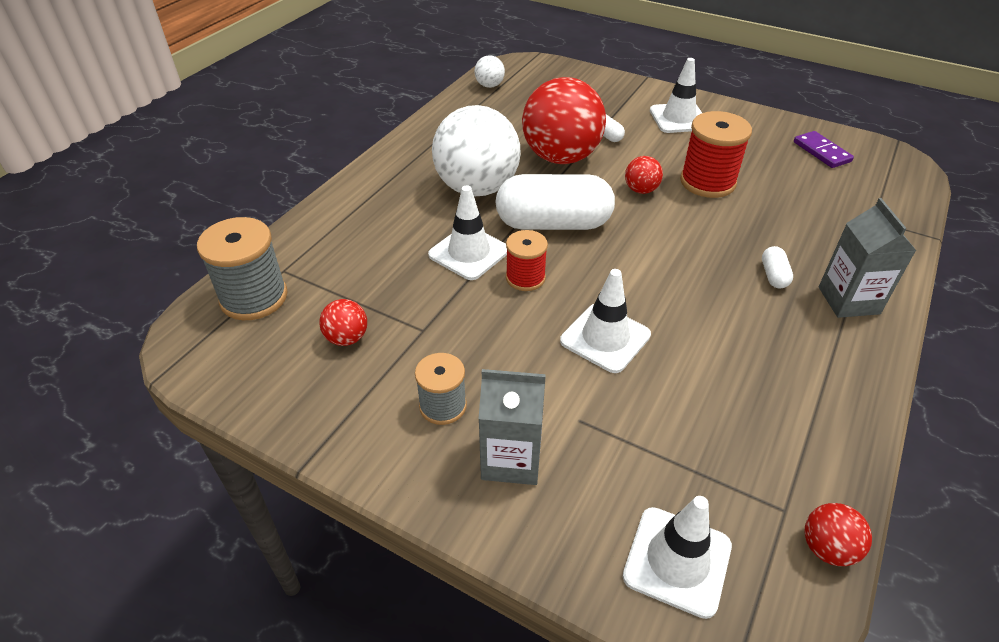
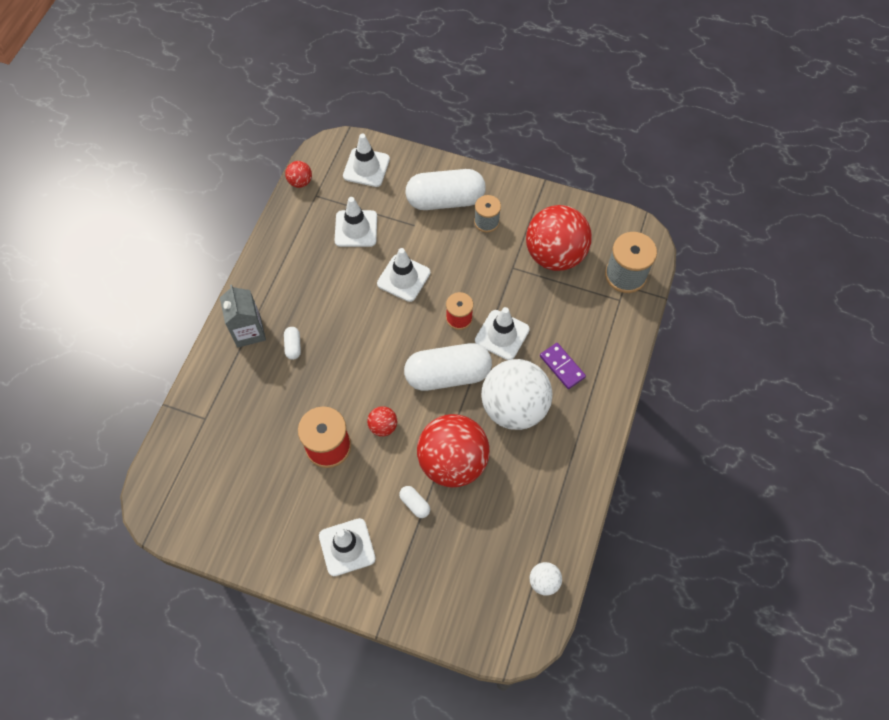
camera: 170 degrees right, 20 degrees up
(347, 338) = (555, 255): red ball -> red ball, size x2.33
(511, 459) = (445, 200): grey carton -> white capsule
(691, 428) = (356, 229): none -> white traffic cone
(822, 152) = (221, 509): purple domino -> purple domino (562, 367)

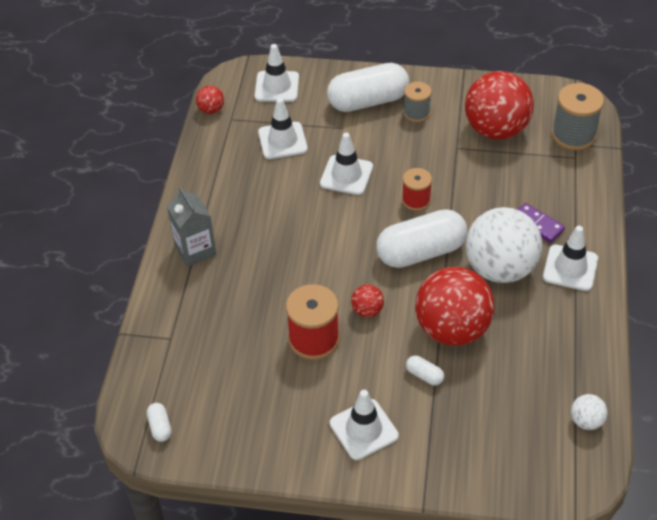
camera: 10 degrees left, 15 degrees down
(293, 346) = (247, 255): white capsule -> white capsule (160, 427)
(502, 335) = (465, 207): white traffic cone -> white traffic cone (570, 268)

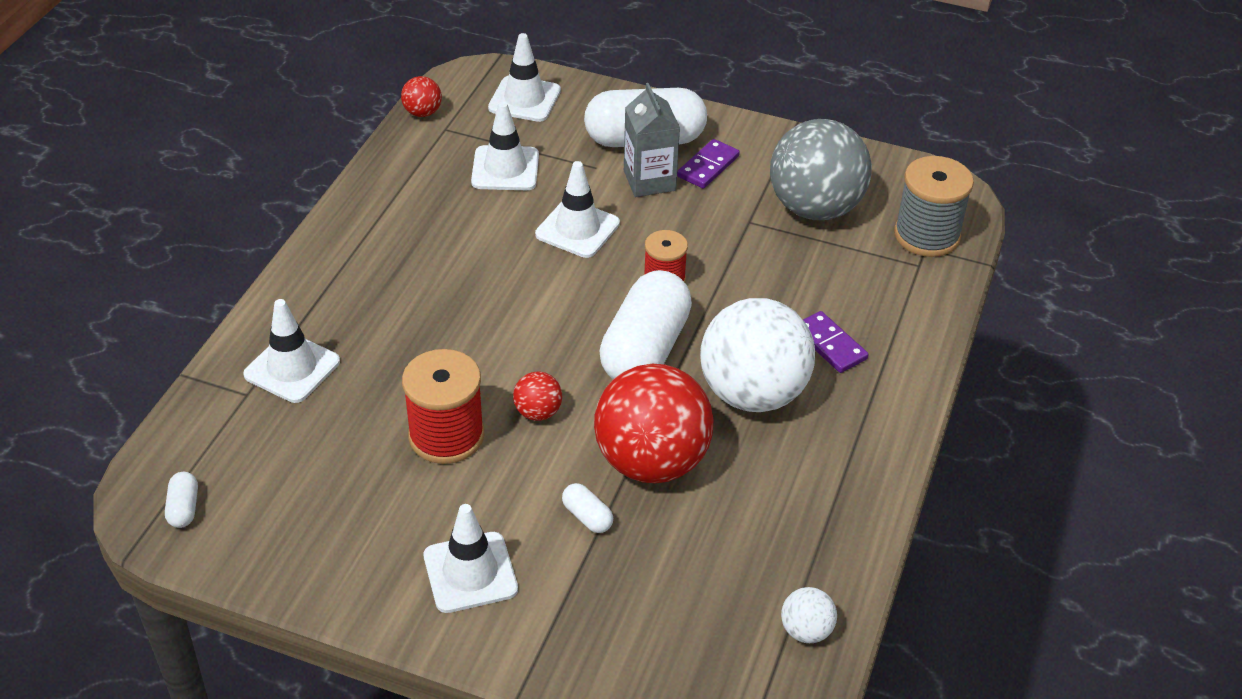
camera: 10 degrees right, 5 degrees down
(195, 250) = (328, 286): grey carton -> grey carton (649, 181)
(416, 113) = (708, 166): grey spool -> purple domino
(421, 252) = (645, 349): white capsule -> white capsule turned 60 degrees counterclockwise
(496, 130) = (815, 208): red ball -> grey ball
(570, 268) = (858, 413): white traffic cone -> white traffic cone (292, 368)

